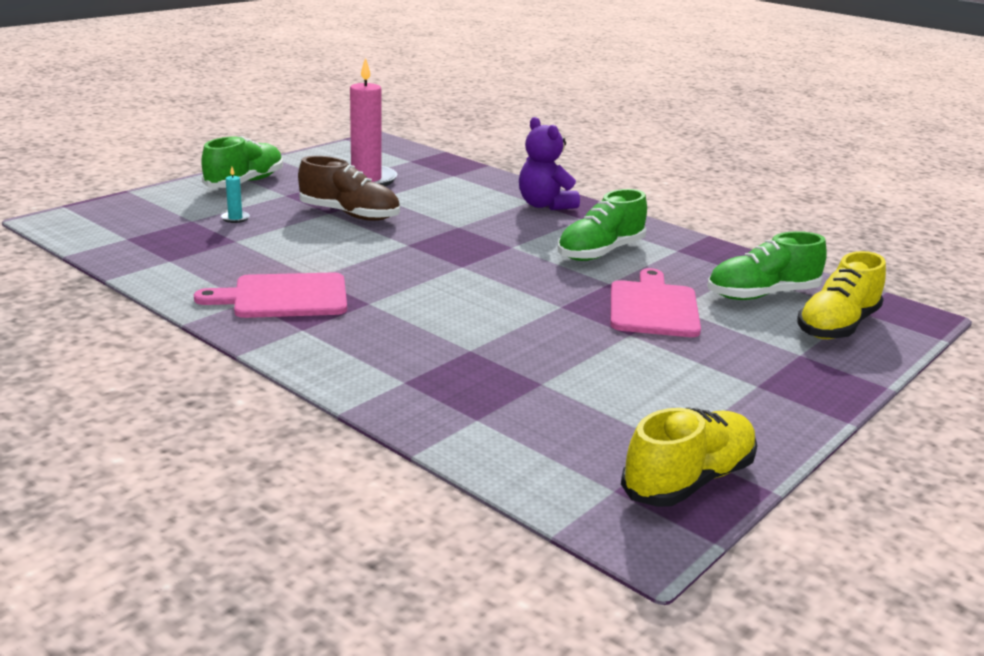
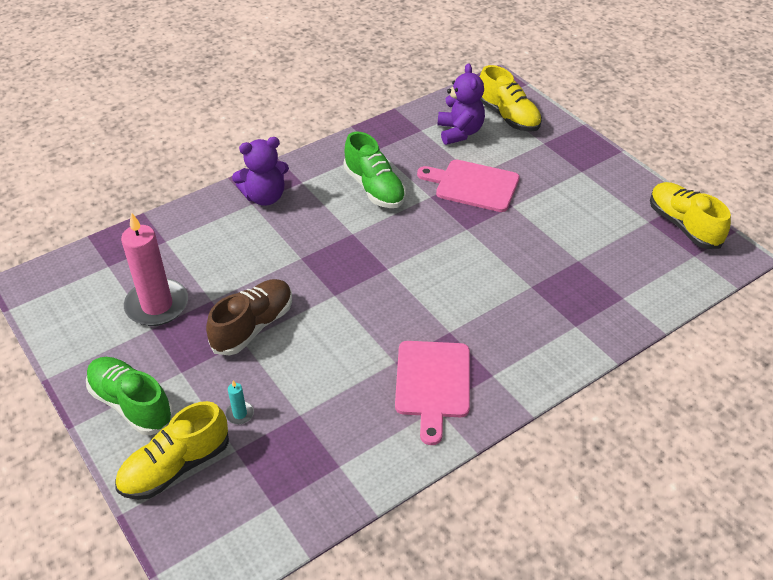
camera: 75 degrees left, 20 degrees up
(175, 202) = (176, 466): none -> yellow shoe
(762, 295) = (459, 132): green shoe -> purple teddy bear

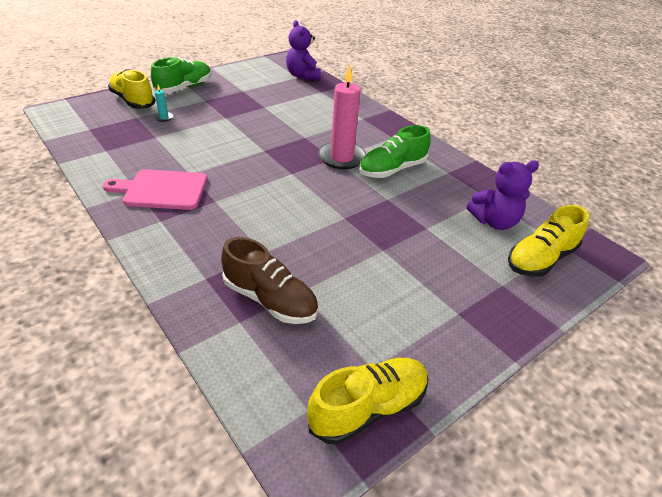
camera: 85 degrees right, 5 degrees down
(157, 305) = (262, 91): pink candle -> pink candle (341, 158)
(253, 326) = (238, 120): brown shoe -> brown shoe (270, 299)
(265, 197) = (371, 123): purple teddy bear -> purple teddy bear (302, 76)
(473, 185) = (410, 225): pink cutting board -> none

